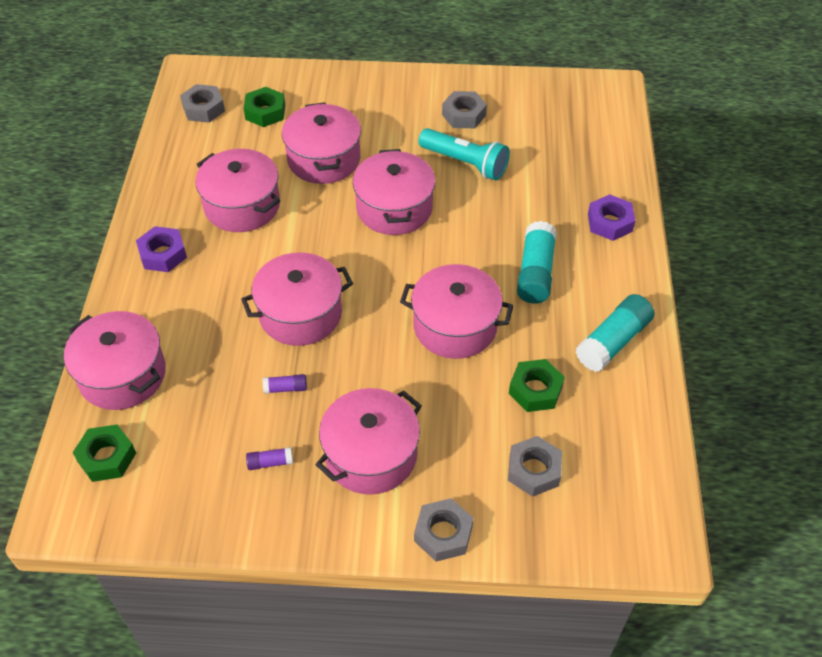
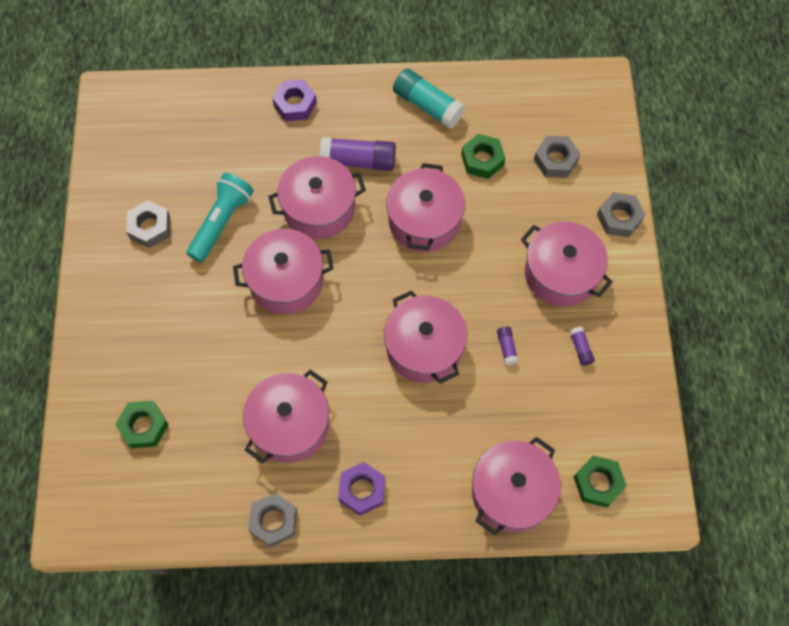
camera: 95 degrees left, 15 degrees up
(203, 109) = (137, 496): grey nut -> grey nut (273, 521)
(324, 159) = (219, 354): pink pot -> pink pot (319, 208)
(535, 272) = (358, 161): turquoise glue stick -> purple glue stick

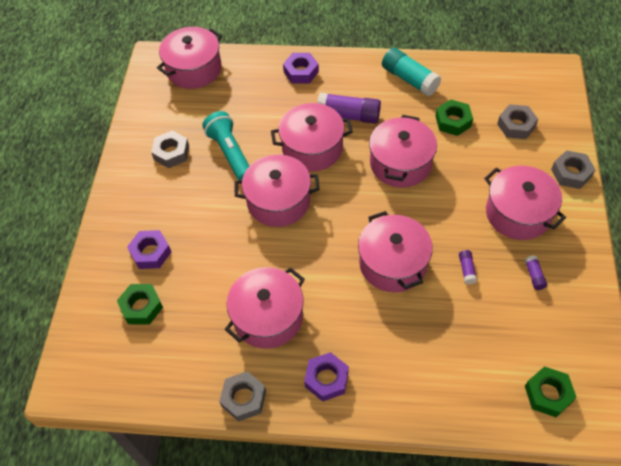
camera: 10 degrees right, 10 degrees down
(144, 359) = (151, 252): none -> purple nut
(222, 222) = (230, 153): turquoise flashlight -> turquoise flashlight turned 60 degrees counterclockwise
(511, 492) = (465, 394): pink pot -> pink pot (194, 69)

